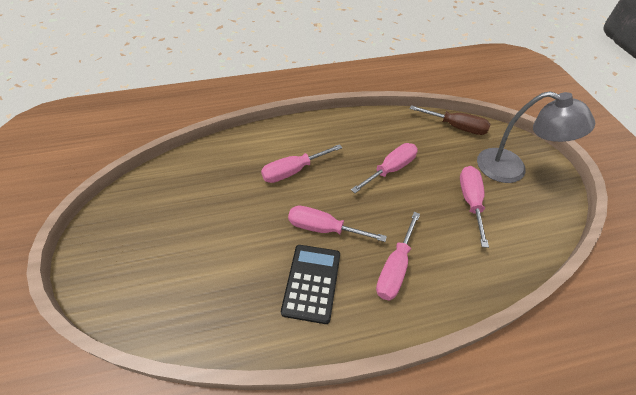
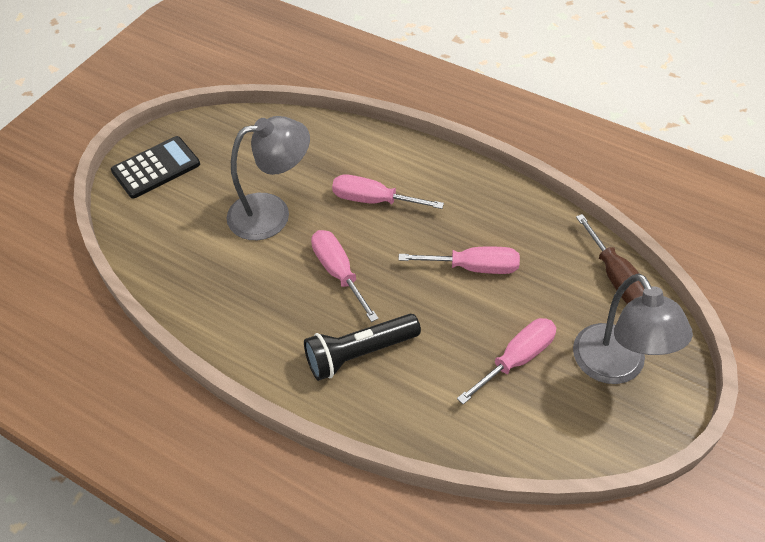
camera: 45 degrees right, 0 degrees up
(237, 223) = (272, 213): none -> grey lamp
(312, 282) = (276, 307): black calculator -> black calculator (156, 168)
(395, 268) = (359, 353): pink screwdriver -> black flashlight

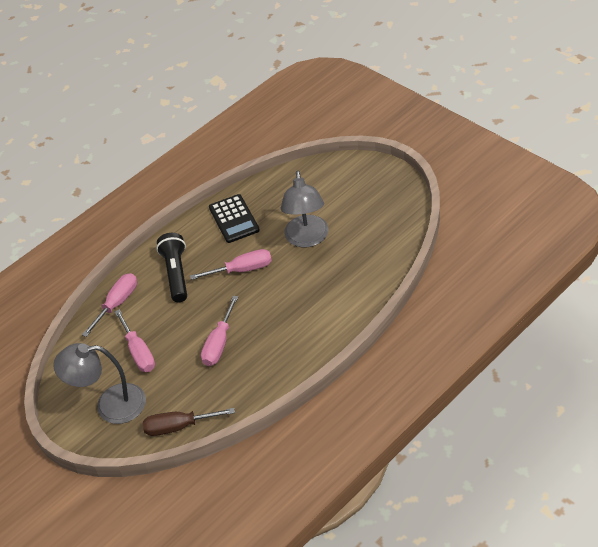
camera: 110 degrees right, 5 degrees down
(156, 168) = (370, 180): black calculator -> black calculator (234, 219)
(373, 200) = (301, 295): pink screwdriver -> pink screwdriver (117, 303)

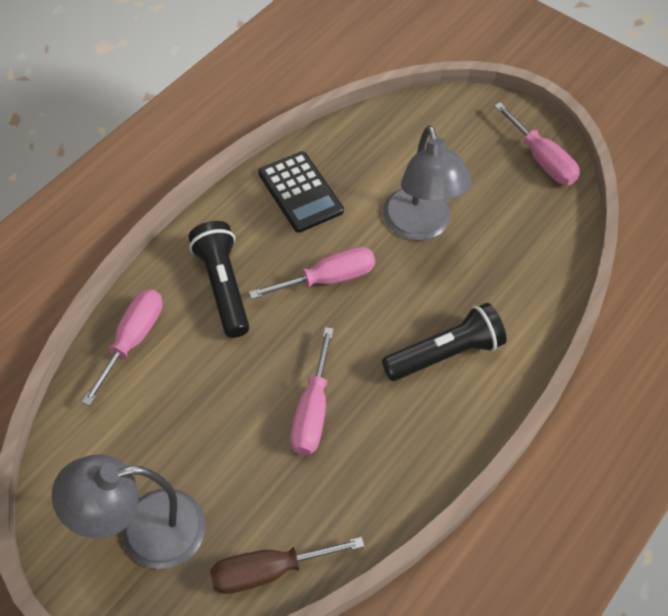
camera: 15 degrees left, 10 degrees up
(138, 352) = (180, 429): pink screwdriver -> pink screwdriver (541, 160)
(308, 313) = (445, 353): none -> black flashlight

